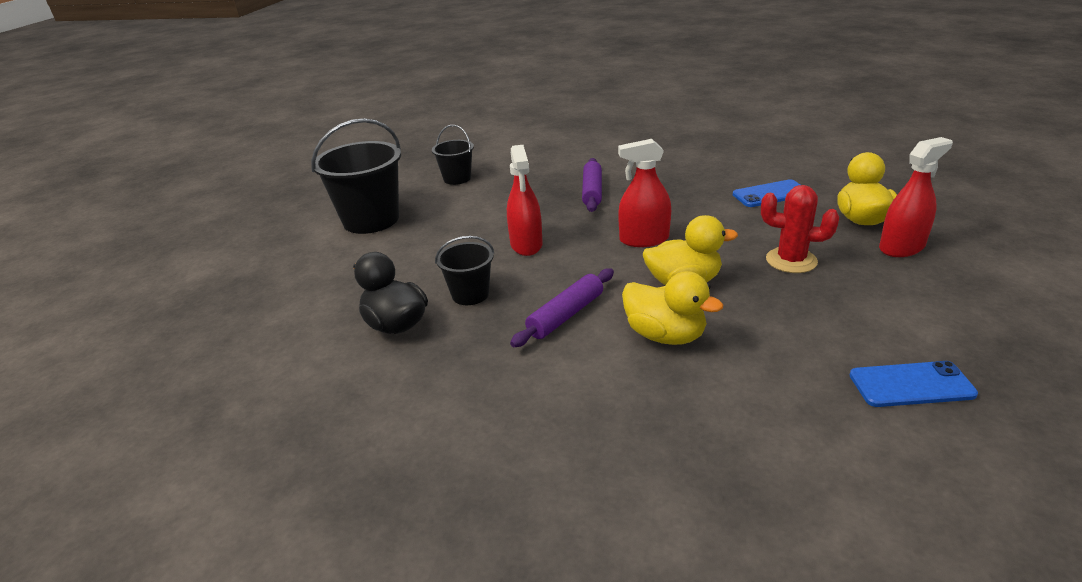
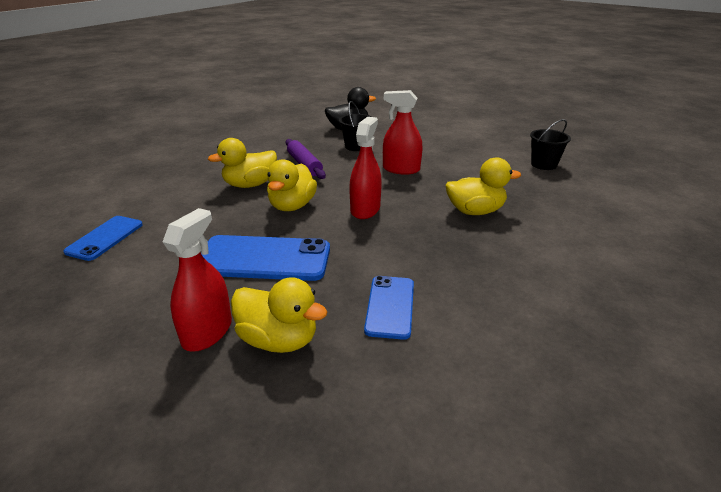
camera: 110 degrees right, 0 degrees up
(371, 220) = (483, 133): black bucket -> none
(592, 191) = (475, 211): purple rolling pin -> yellow duck
(791, 260) = (264, 259): red cactus -> blue phone
(901, 247) = (207, 332): red spray bottle -> red spray bottle turned 150 degrees counterclockwise

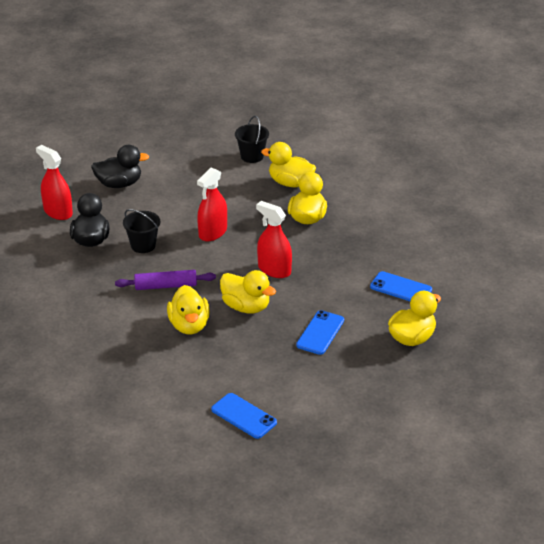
camera: 70 degrees left, 5 degrees up
(207, 332) = (392, 366): red spray bottle -> red spray bottle (58, 212)
(264, 259) = (320, 333): blue phone -> blue phone, size x0.61
(432, 124) = (119, 184): none -> black duck
(526, 190) = (290, 183): none -> yellow duck

